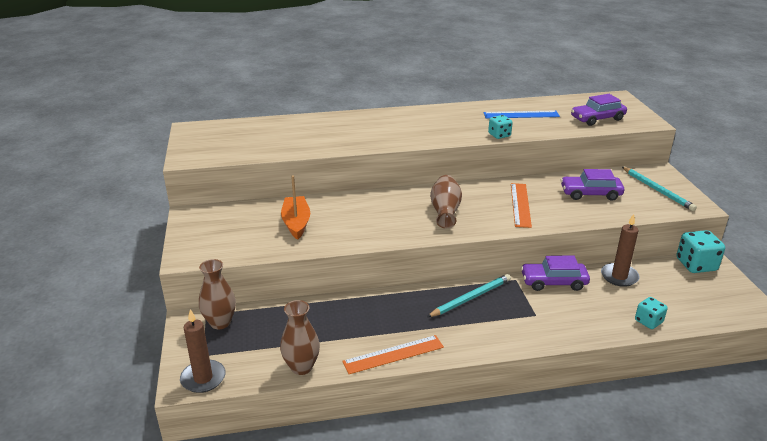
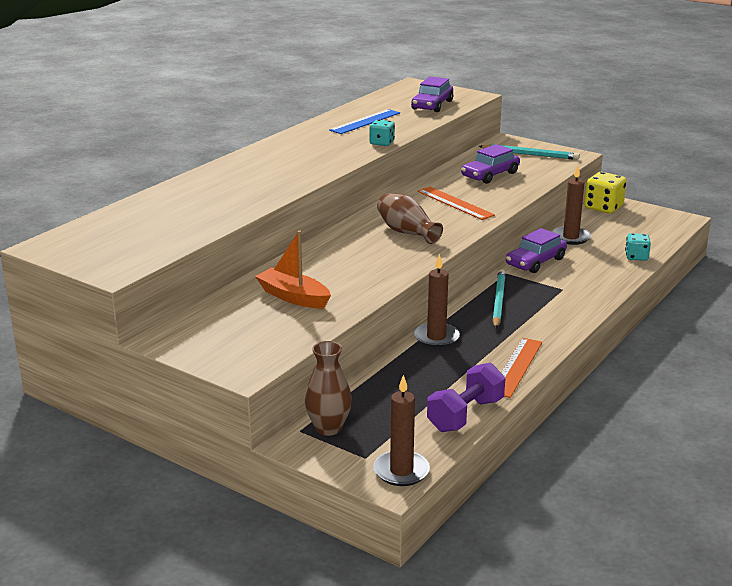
camera: 45 degrees left, 5 degrees down
(301, 367) = (465, 415): brown vase -> purple dumbbell
(383, 300) = (436, 337): none -> brown candle
(696, 265) = (603, 207): turquoise dice -> yellow dice

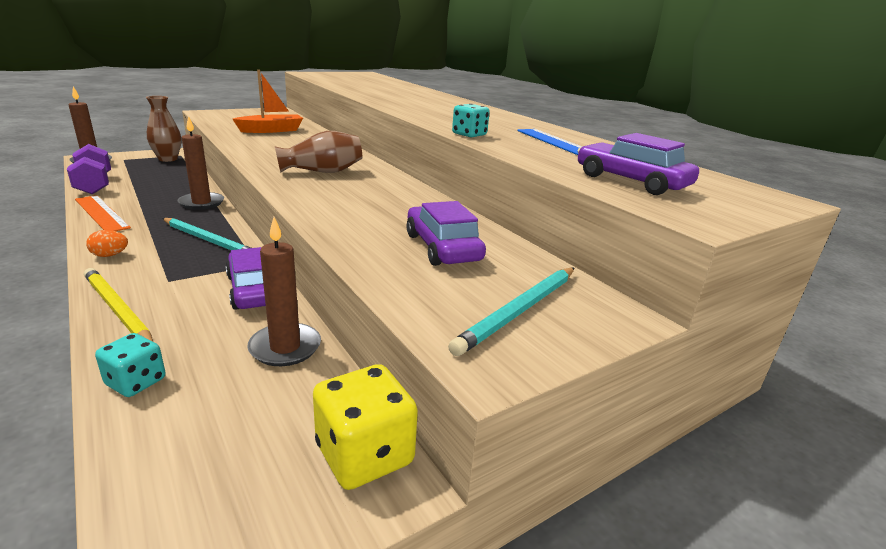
camera: 110 degrees right, 0 degrees up
(455, 203) = (366, 204): orange ruler -> none
(565, 322) = (110, 255): none -> orange egg
(606, 287) = (117, 309): none -> yellow pencil

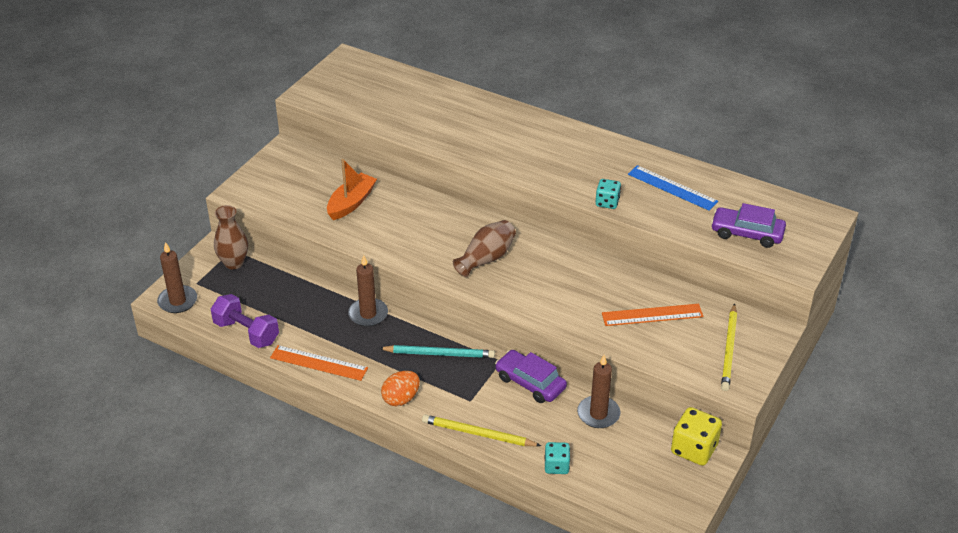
camera: 25 degrees left, 15 degrees up
(110, 255) = (401, 398): orange egg -> orange egg, size x1.53
(442, 247) = (652, 315): purple car -> orange ruler
(519, 311) = (729, 349): turquoise pencil -> yellow pencil

